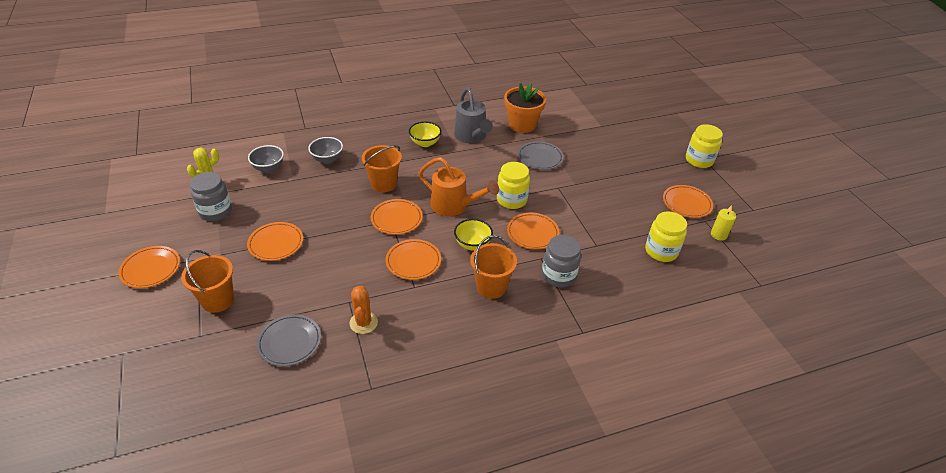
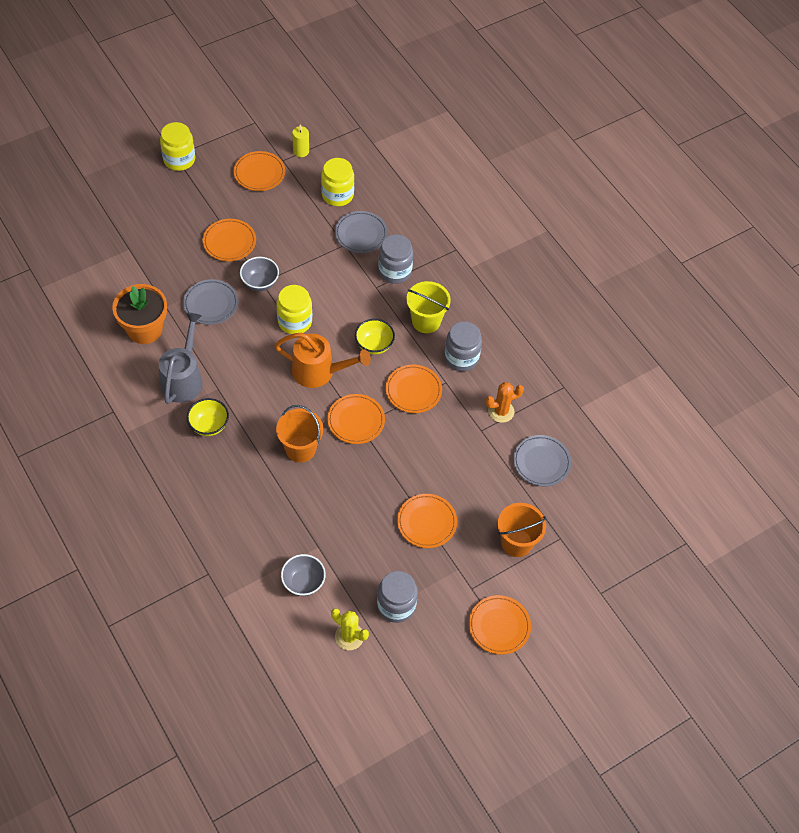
camera: 105 degrees left, 15 degrees up
(327, 159) = (269, 523): grey bowl -> grey bowl (260, 283)
(439, 305) = (461, 358): none -> grey jar
(454, 206) = (319, 372): orange watering can -> orange watering can turned 90 degrees clockwise
(472, 137) = (183, 378): grey watering can -> grey watering can turned 45 degrees counterclockwise
(491, 287) = (426, 321): orange bucket -> yellow bucket
(532, 233) = (342, 297): orange plate -> orange plate (229, 242)
(609, 259) = (361, 234): none -> grey plate

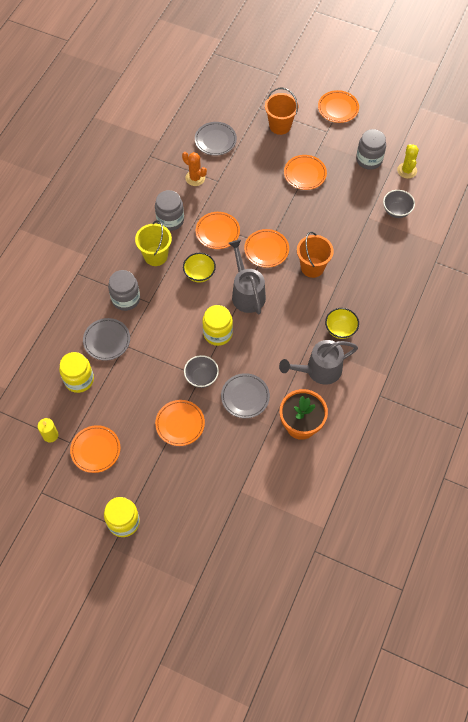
camera: 120 degrees left, 5 degrees up
(319, 372) = (246, 292): orange watering can -> grey watering can

